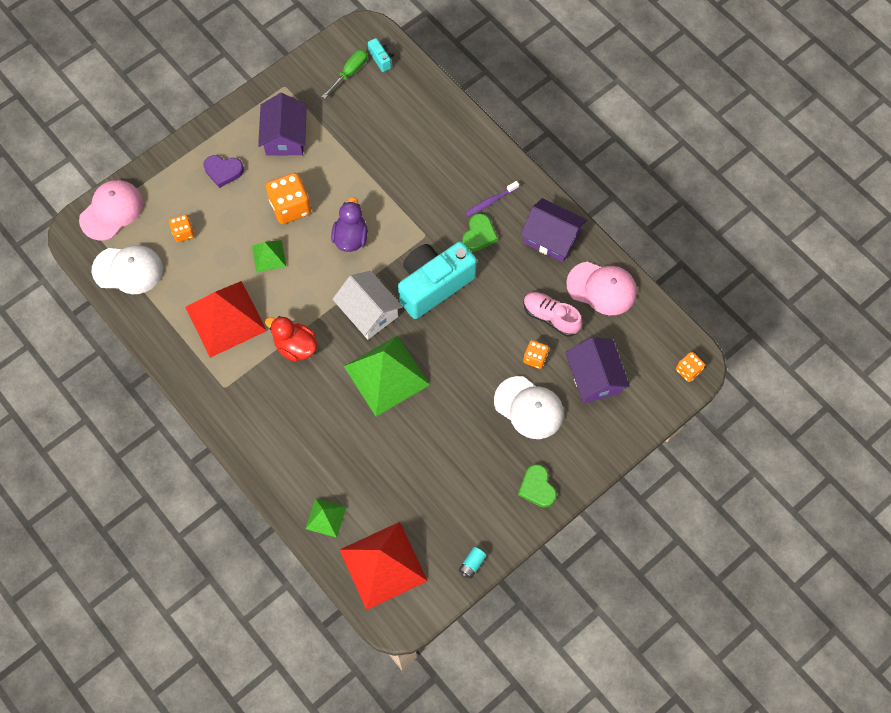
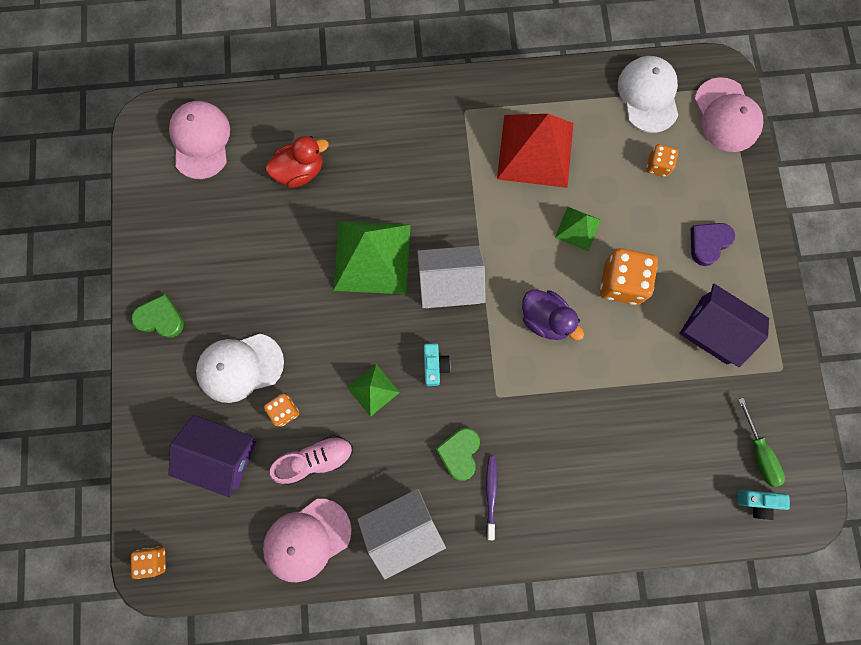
camera: 125 degrees right, 10 degrees up
(128, 270) = (648, 95): white cap -> white cap turned 135 degrees clockwise
(295, 346) = (461, 194): red duck -> red duck (300, 171)
(325, 517) = (278, 121): green pyramid -> green pyramid (373, 390)
(383, 565) = (200, 141): red pyramid -> pink cap
(434, 285) = (434, 366): turquoise camera -> turquoise camera, size x0.41
(472, 564) = (141, 213): turquoise battery -> none
(479, 235) = (459, 453): green heart -> green heart turned 45 degrees clockwise
(551, 237) = (402, 530): purple house -> white house

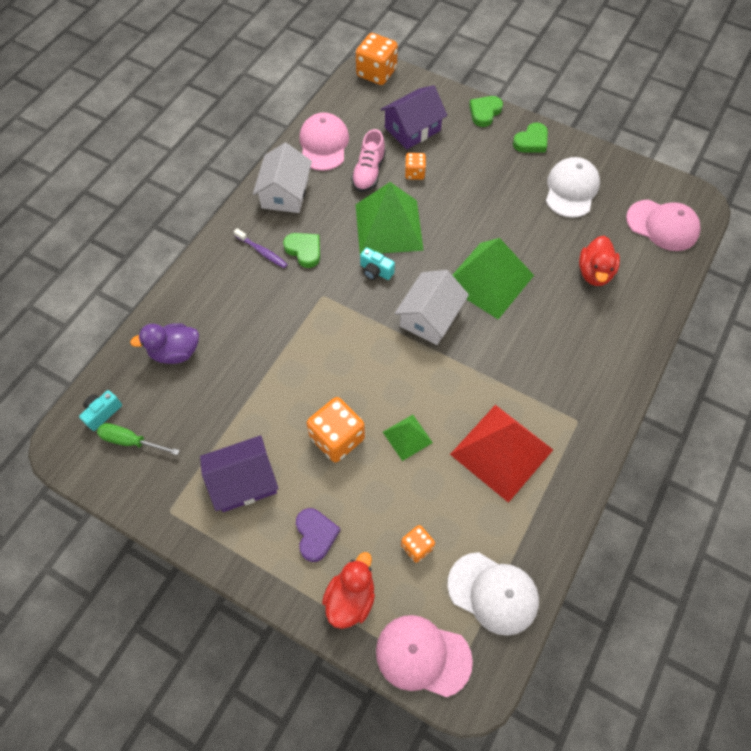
camera: 125 degrees right, 15 degrees down
(145, 392) = (484, 112): none -> green heart
(154, 560) = (376, 73): orange dice -> orange dice, size x1.81
(240, 367) = (463, 165): white cap -> white cap (571, 189)
(373, 390) = (388, 227): green pyramid -> green pyramid, size x2.00
(545, 319) = (352, 363): purple duck -> purple duck (175, 352)
(730, 187) = (350, 598): none -> red duck

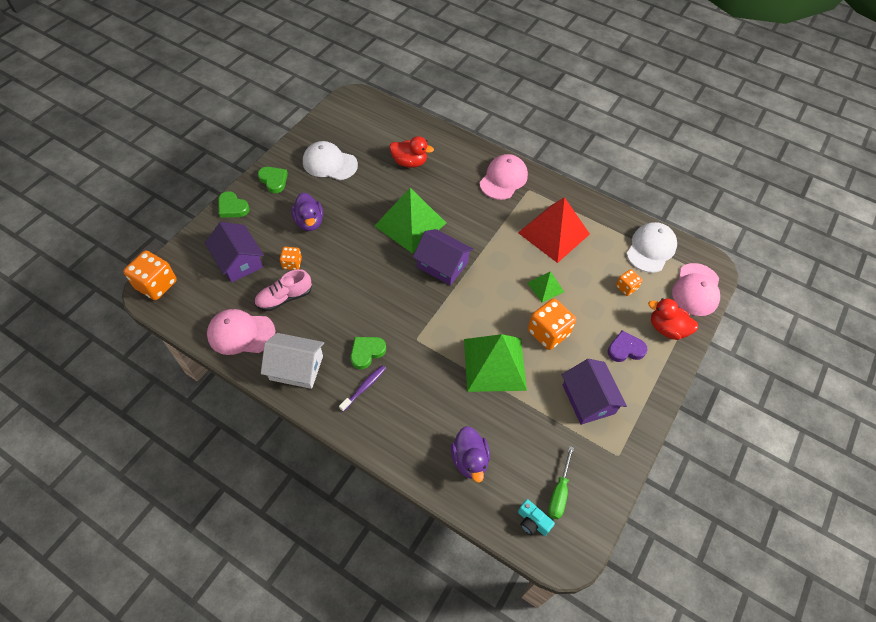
camera: 90 degrees left, 5 degrees down
(369, 172) = (284, 298): pink shoe -> pink shoe turned 135 degrees clockwise
(375, 271) = (394, 299): turquoise camera -> none
(388, 227) = (349, 286): green pyramid -> green pyramid (494, 364)
(430, 317) = (442, 265): white house -> purple house
(475, 181) = (309, 222): none -> purple duck
(662, 225) = (372, 119): pink cap -> pink cap (503, 179)

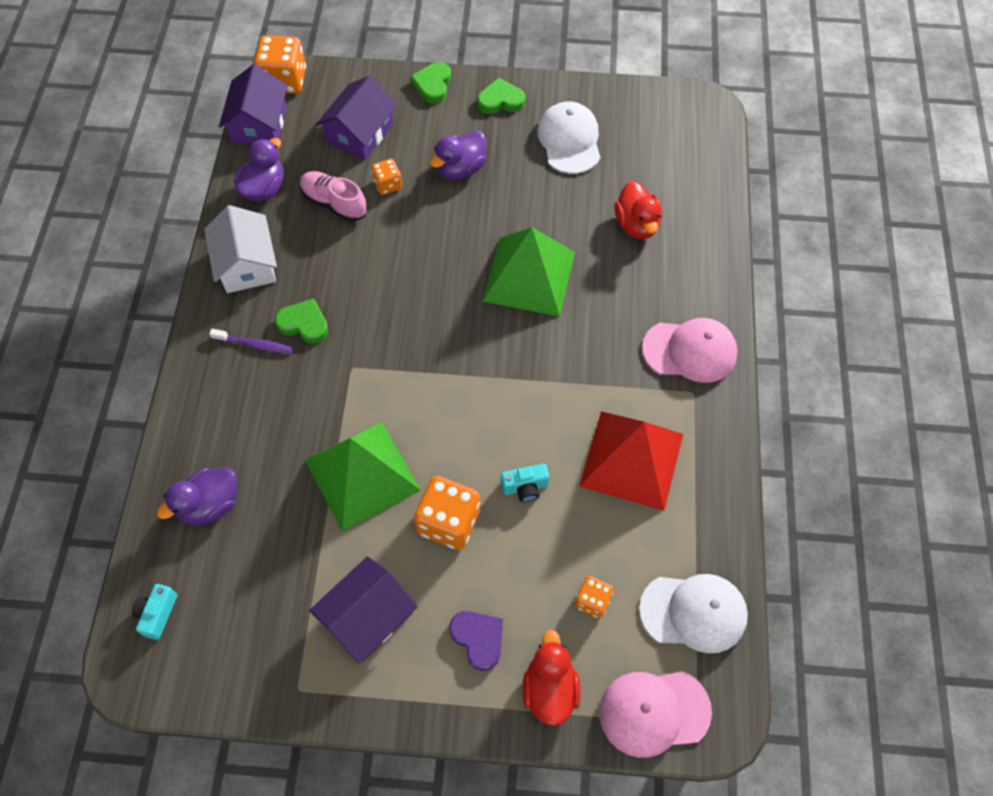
camera: 65 degrees right, 5 degrees up
(241, 333) = (264, 189): pink cap -> purple duck
(274, 180) = (501, 100): green heart -> green heart turned 120 degrees counterclockwise
(442, 265) = (485, 344): purple house -> purple house (259, 124)
(545, 287) = (525, 487): green pyramid -> turquoise camera
(559, 492) = (210, 631): green screwdriver -> none

